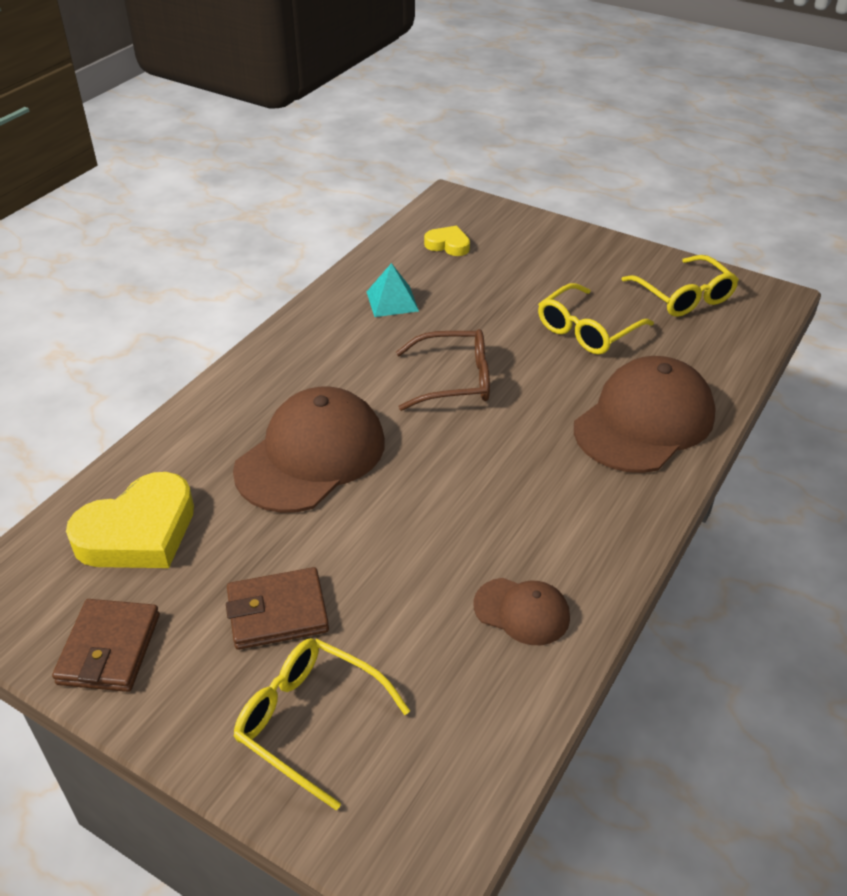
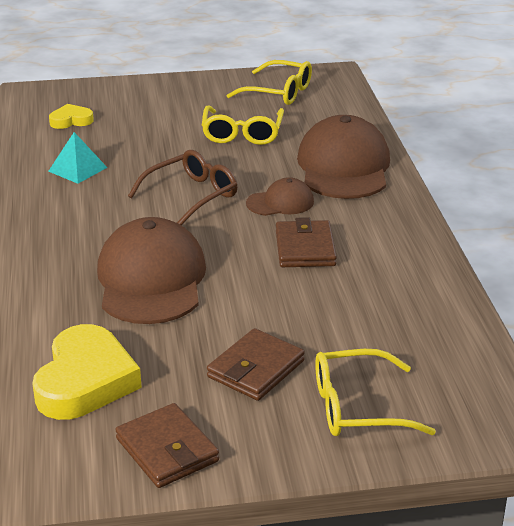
camera: 40 degrees left, 10 degrees down
(486, 500) = (305, 248): none -> brown wallet
(522, 611) = (403, 290): brown cap -> brown cap (280, 202)

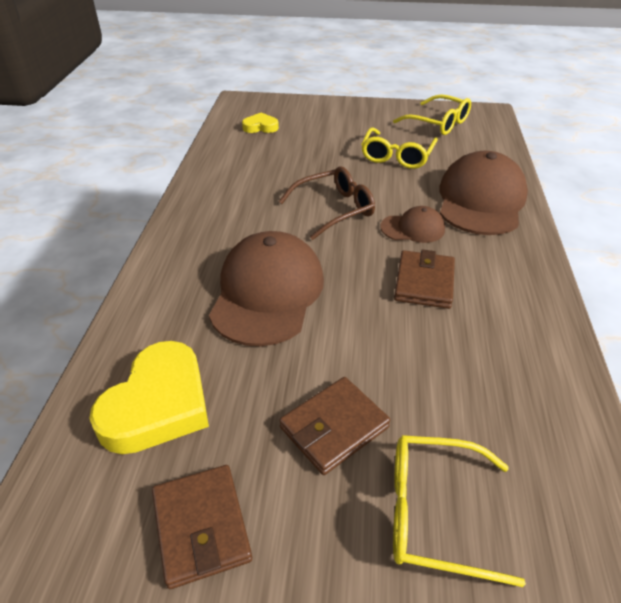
camera: 15 degrees right, 10 degrees up
(77, 169) = (248, 170): turquoise pyramid -> none

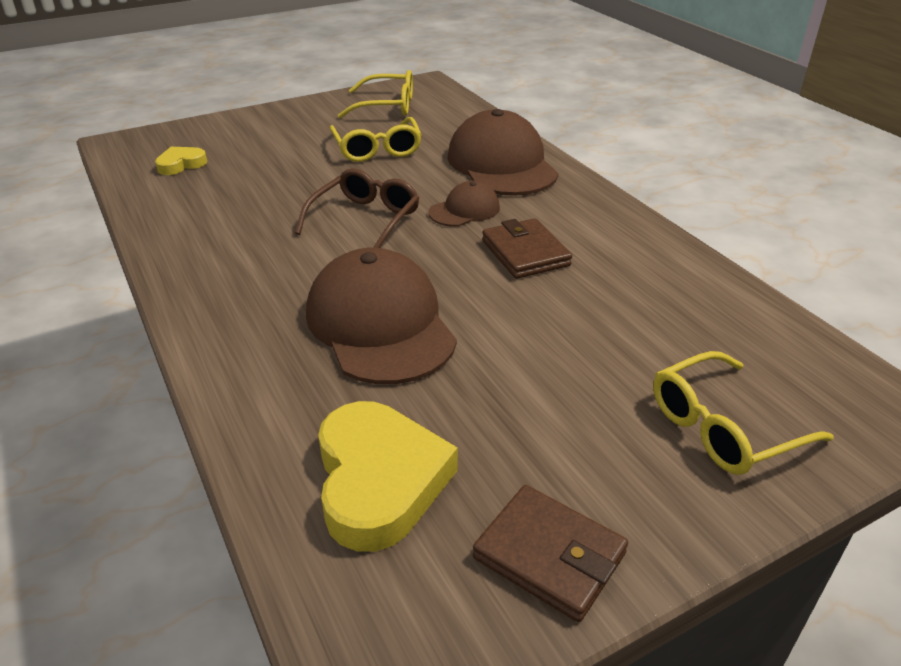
camera: 35 degrees left, 5 degrees down
(334, 427) = (576, 408): brown wallet -> none

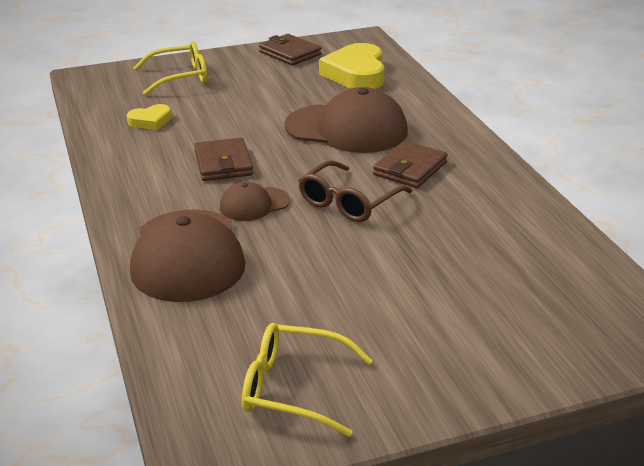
camera: 170 degrees left, 5 degrees down
(181, 164) = (562, 290): yellow heart -> yellow heart (150, 121)
(293, 266) = (410, 169): none -> brown wallet
(377, 149) = (324, 293): yellow glasses -> none
(380, 324) = (347, 129): brown cap -> brown cap turned 60 degrees counterclockwise

